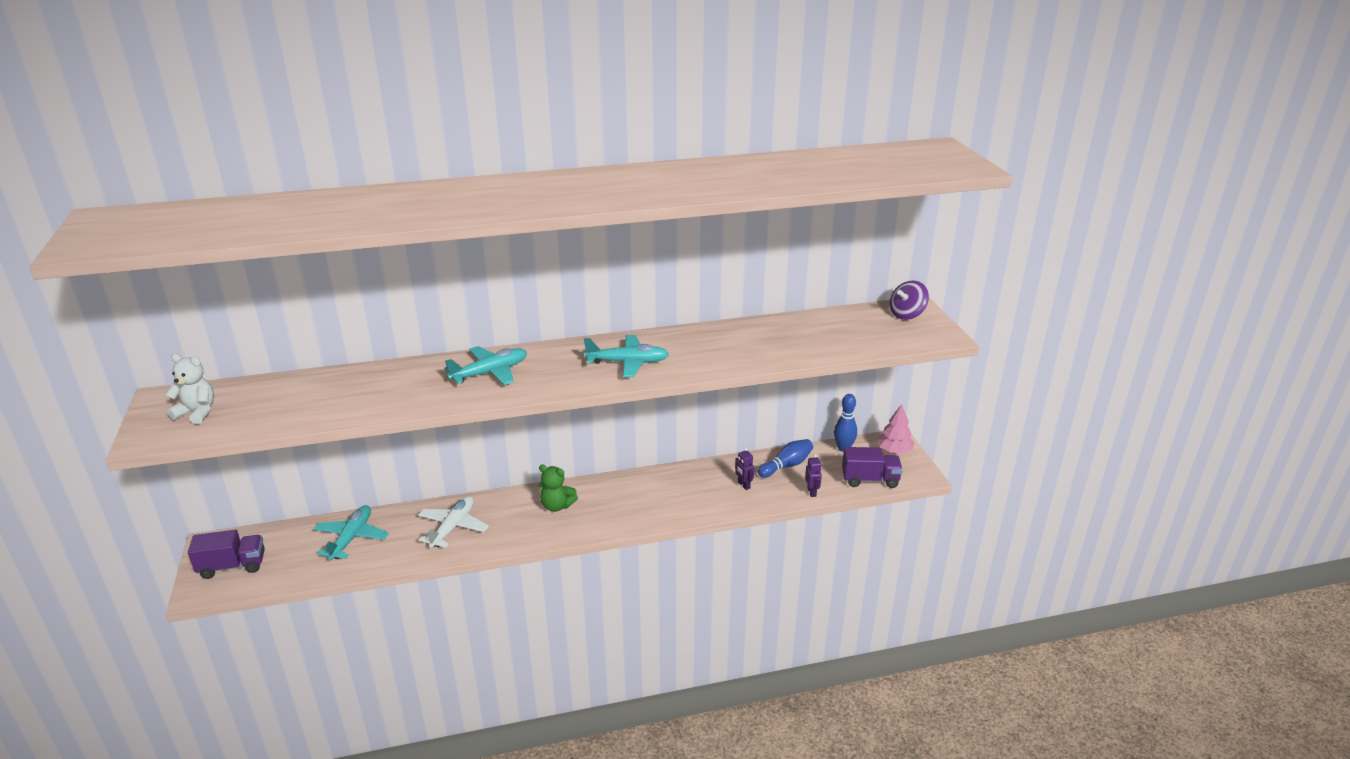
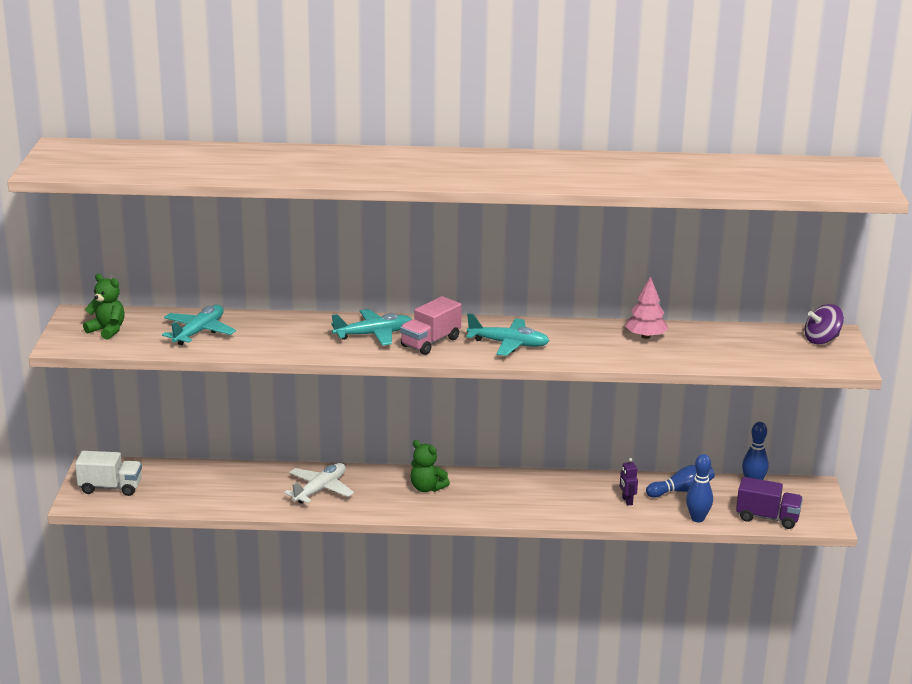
camera: 15 degrees right, 5 degrees down
(197, 412) = (107, 330): white teddy bear -> green teddy bear
(232, 566) = (110, 487): purple truck -> white truck
(352, 538) = (222, 483): turquoise plane -> turquoise plane (199, 332)
(550, 372) = (430, 342): none -> pink truck
(812, 492) = (697, 518): purple robot -> blue bowling pin
(894, 451) = (809, 496): pink tree -> pink tree (645, 336)

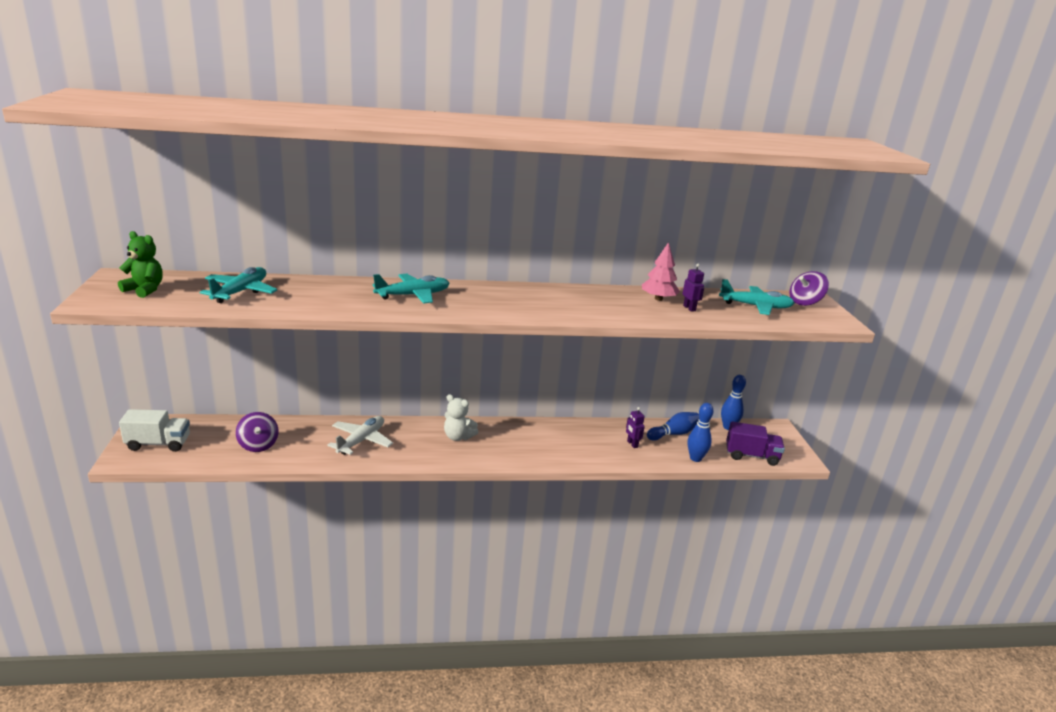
camera: 10 degrees left, 0 degrees up
(212, 491) = (258, 445): none -> purple spinning top
(427, 488) = (458, 437): green teddy bear -> white teddy bear
(430, 342) = (468, 302): pink truck -> none
(509, 344) = (540, 304): turquoise plane -> turquoise plane (756, 306)
(676, 348) = (689, 308): none -> purple robot

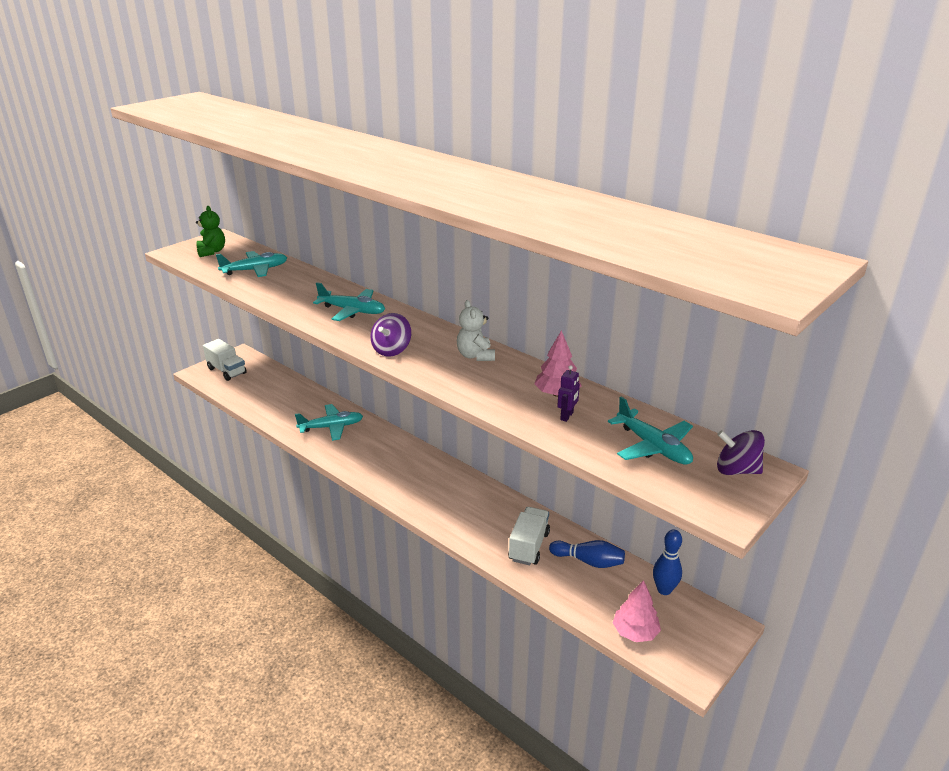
camera: 50 degrees right, 5 degrees up
(258, 445) = (271, 398): purple spinning top -> purple spinning top (391, 350)
(361, 441) = (331, 427): white plane -> turquoise plane
(458, 437) = (398, 459): white teddy bear -> white teddy bear (475, 356)
(632, 444) = (529, 546): purple robot -> white truck
(695, 458) = (567, 596): blue bowling pin -> none
(751, 456) = (635, 632): purple truck -> pink tree

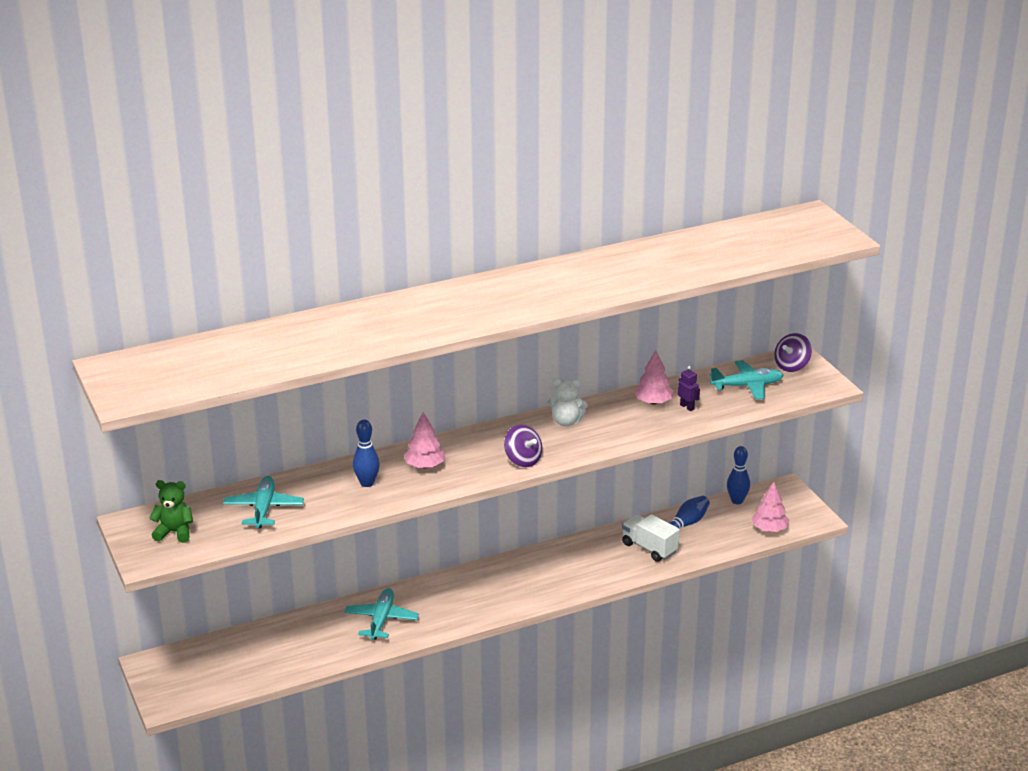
camera: 65 degrees left, 0 degrees up
(227, 371) = (184, 680): white truck -> none
(311, 296) = (367, 483): none -> blue bowling pin
(352, 311) = (425, 465): turquoise plane -> pink tree

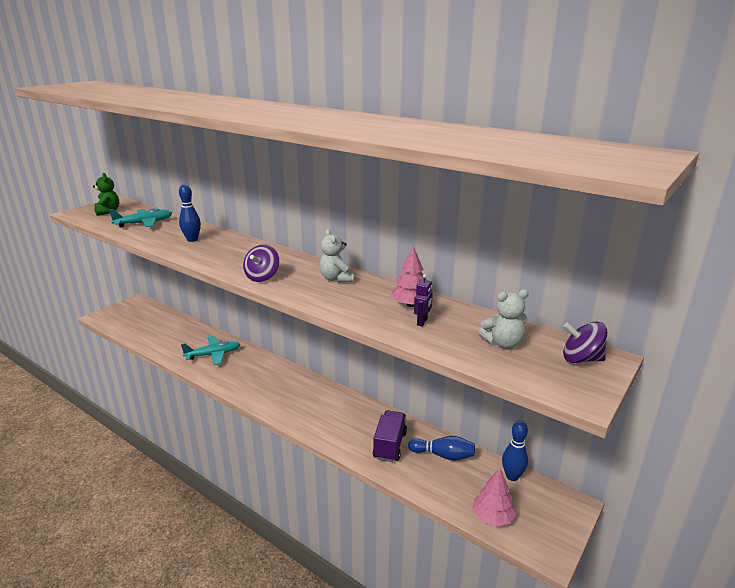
camera: 60 degrees right, 5 degrees down
(425, 465) = (228, 249): pink tree -> none
(649, 548) = (389, 445): white truck -> purple truck
(747, 386) = (503, 343): turquoise plane -> white teddy bear

